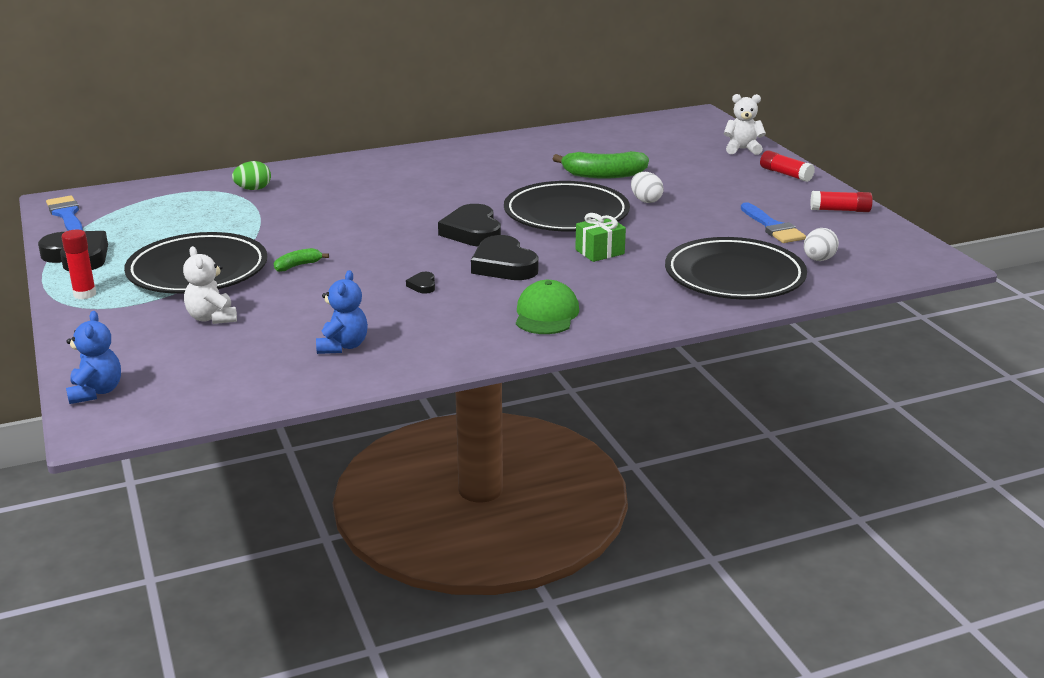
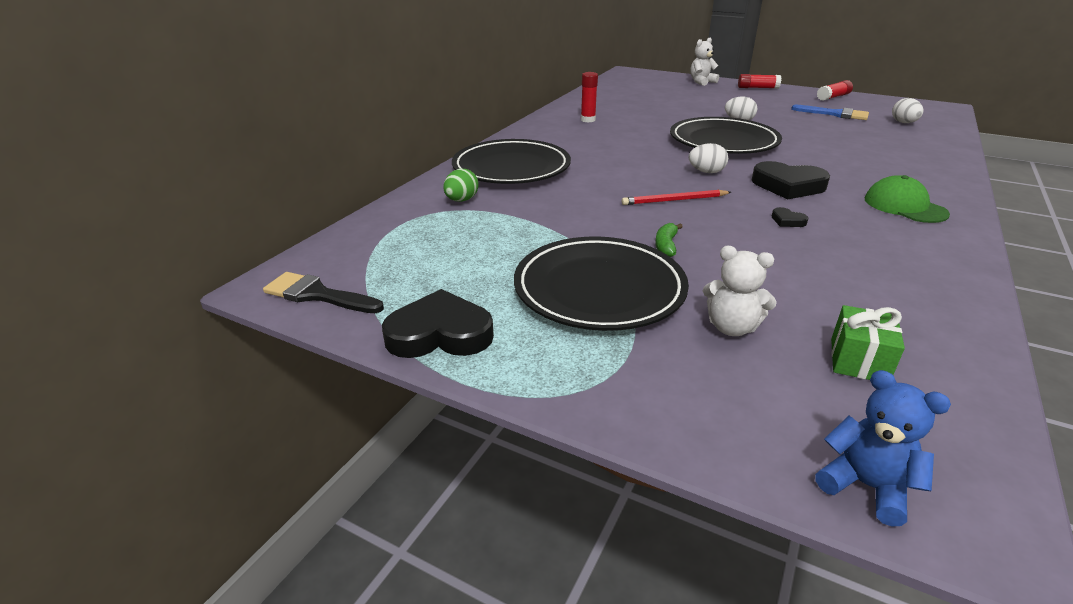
camera: 40 degrees left, 5 degrees up
(67, 215) = (318, 295): blue brush -> black brush
(85, 294) = (552, 372): red glue stick -> red glue stick (588, 120)
(343, 346) = (884, 295): blue teddy bear -> none
(386, 242) = (674, 200): none -> red pencil
(472, 232) = (706, 172): black heart -> white egg
(599, 252) = (807, 156): green gift -> green gift (858, 360)
(603, 175) = (675, 114): green banana -> none
(734, 276) = (903, 144): black plate -> black plate (511, 168)

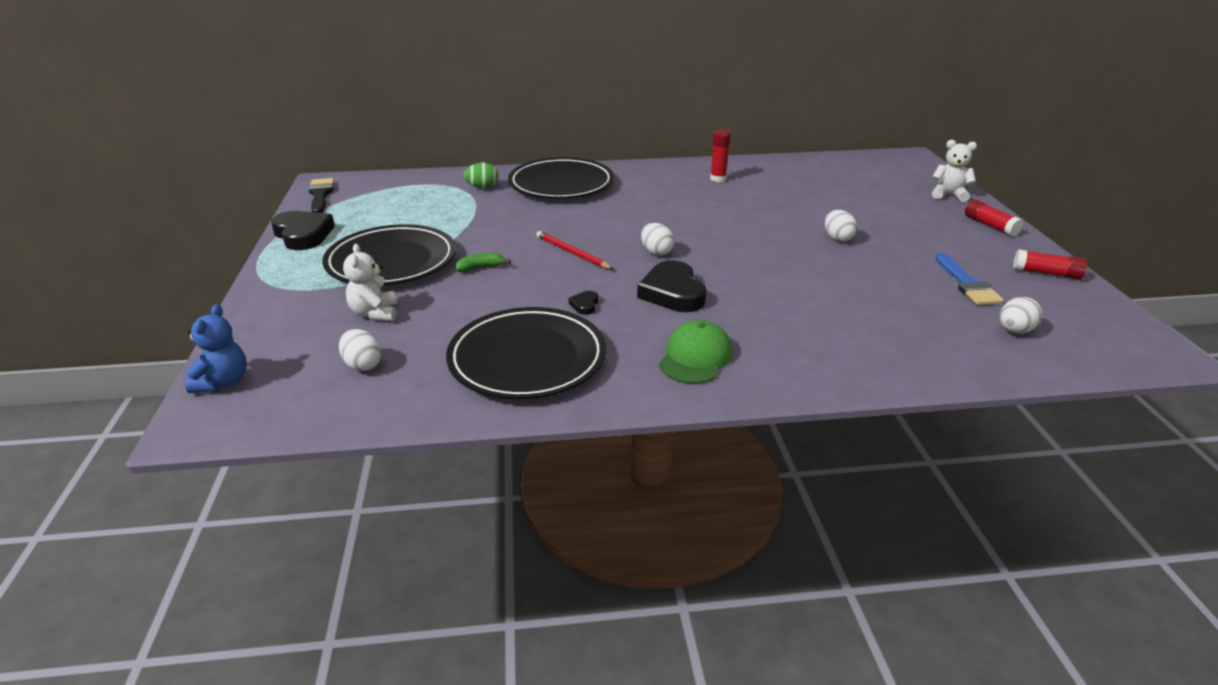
camera: 55 degrees right, 0 degrees up
(723, 142) = (753, 244): black plate -> black plate (527, 359)
(858, 360) = (363, 365): green gift -> white egg

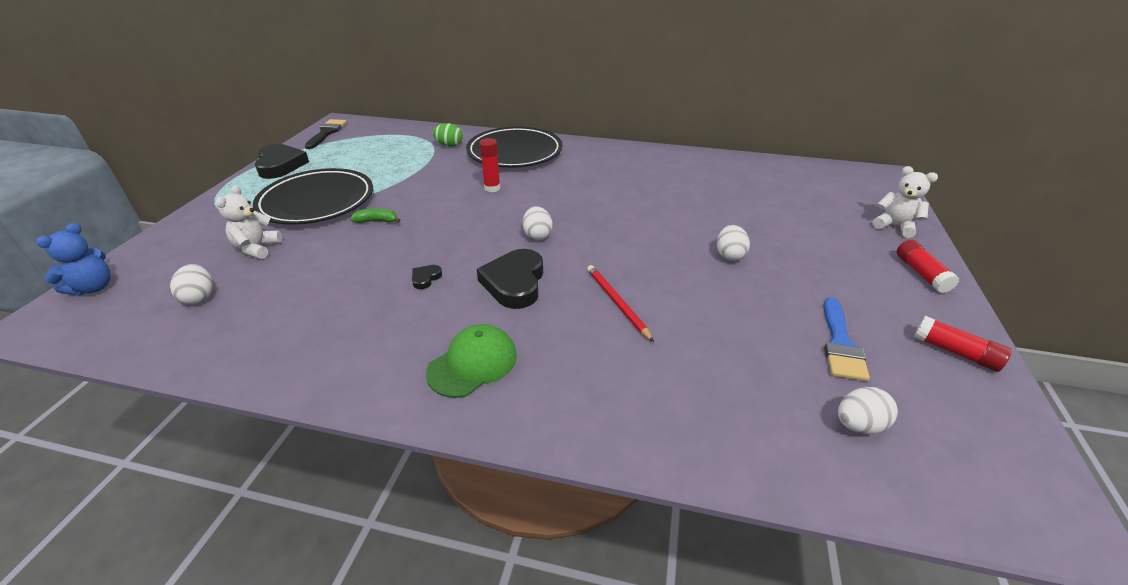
camera: 20 degrees right, 5 degrees up
(527, 359) = (326, 325): black plate -> none
(572, 253) = (463, 221): red pencil -> red pencil (617, 303)
(718, 179) = (659, 169): red glue stick -> red glue stick (492, 188)

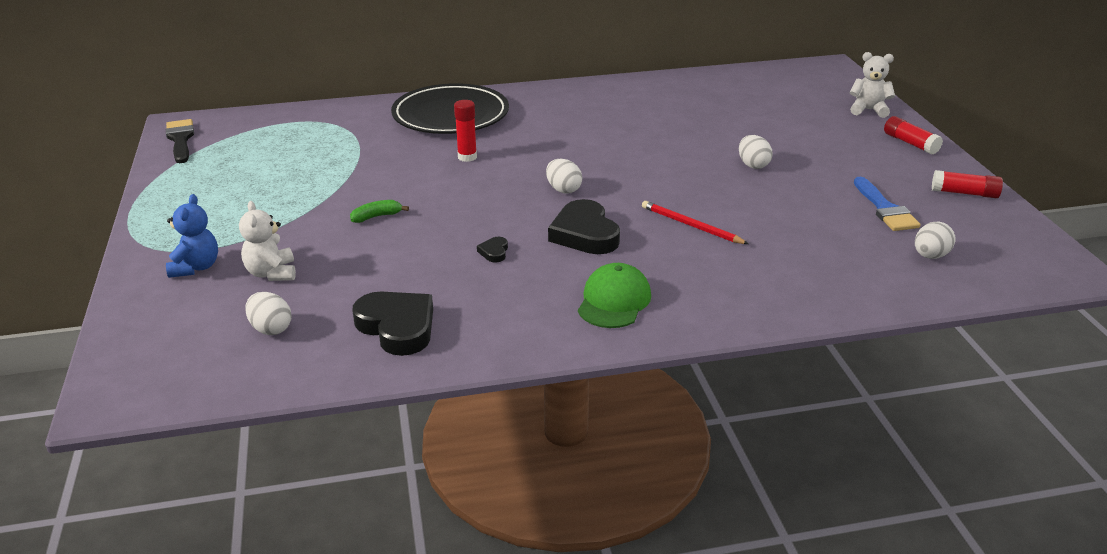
camera: 25 degrees left, 5 degrees down
(93, 288) = (126, 355): blue teddy bear -> blue teddy bear (196, 267)
(280, 165) = (172, 188): black heart -> black heart (397, 327)
(317, 201) = (278, 214): black plate -> none
(449, 145) = (363, 123): green egg -> none

